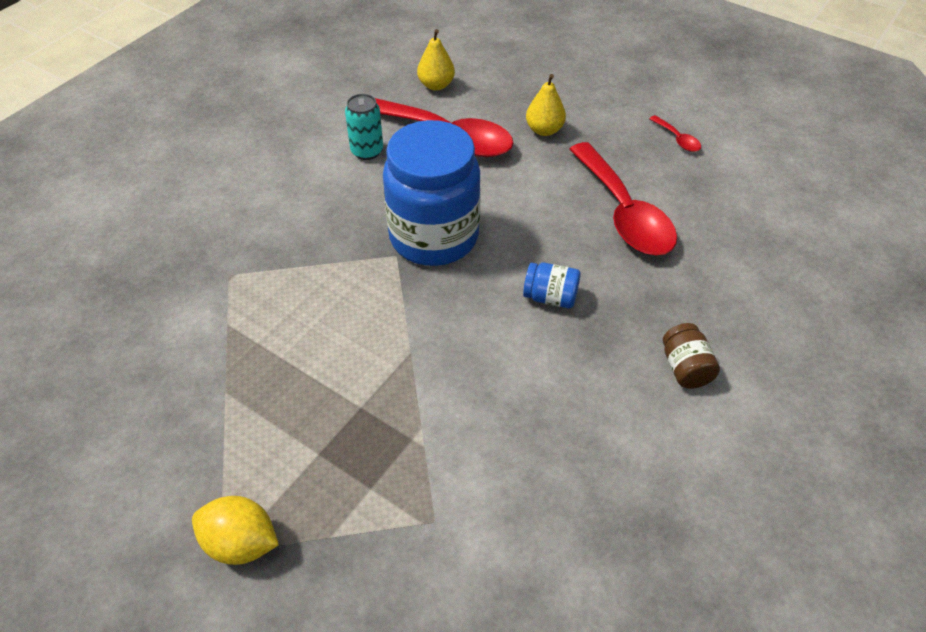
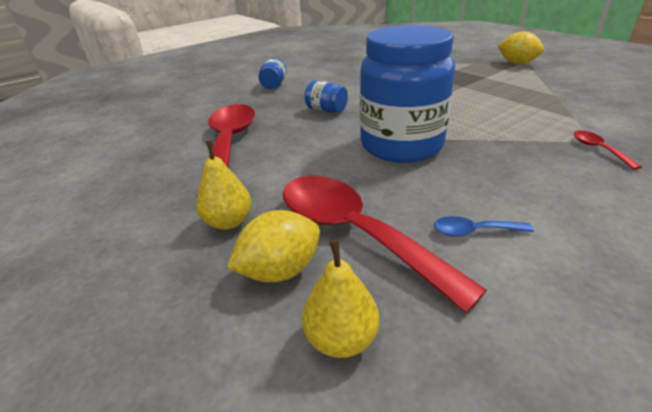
camera: 160 degrees left, 15 degrees down
(367, 151) = (473, 231): turquoise can -> blue spoon
(485, 107) = (280, 270): none -> yellow lemon
(677, 139) = (105, 189): red spoon -> red spoon (598, 149)
(685, 368) = (274, 85): brown jar -> blue jar

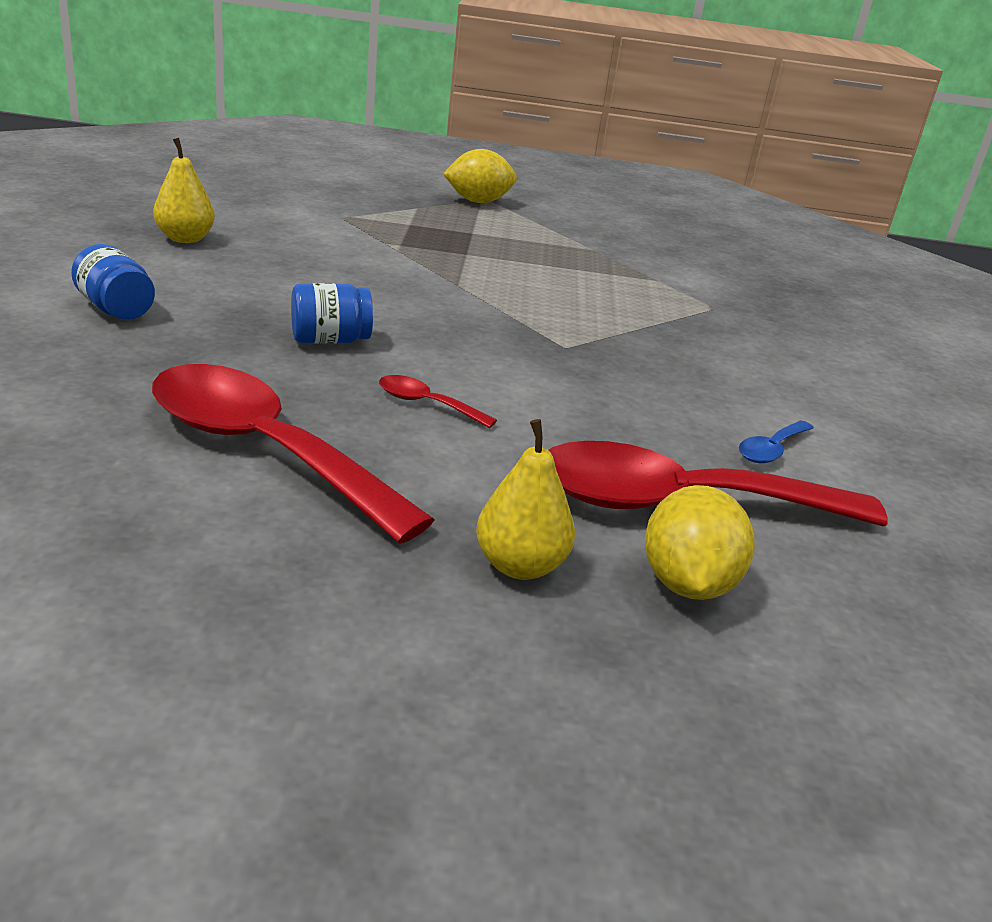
camera: 55 degrees left, 5 degrees down
(341, 338) = (842, 607): yellow pear -> yellow pear (185, 239)
(401, 145) = (541, 370): blue jar -> none
(598, 149) = (730, 316): red spoon -> red spoon (426, 404)

